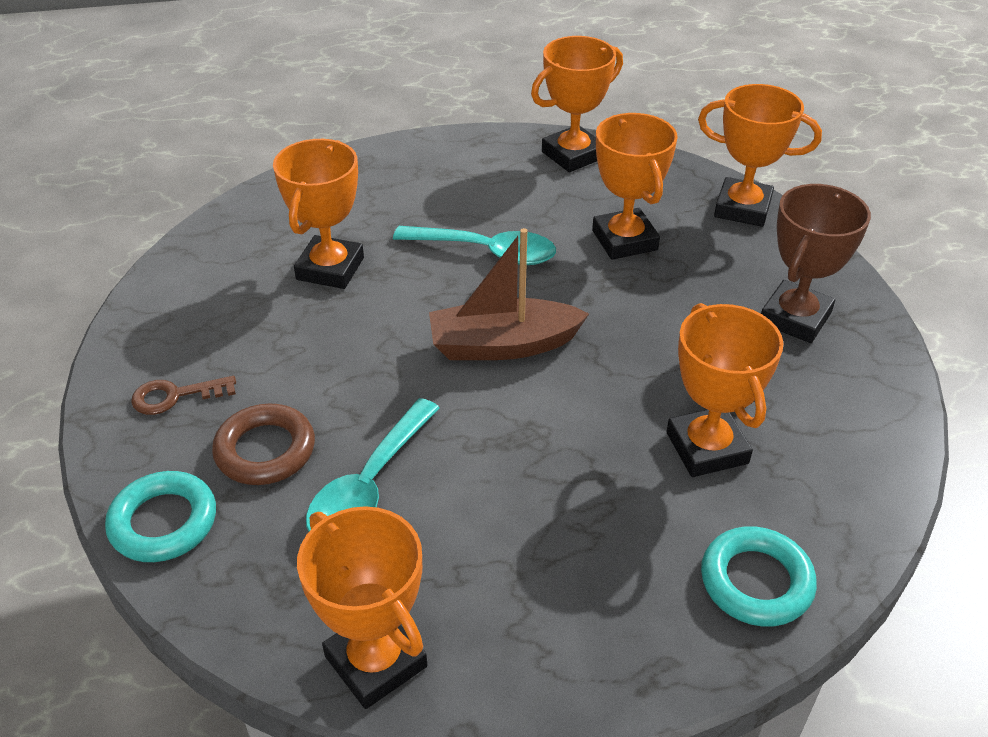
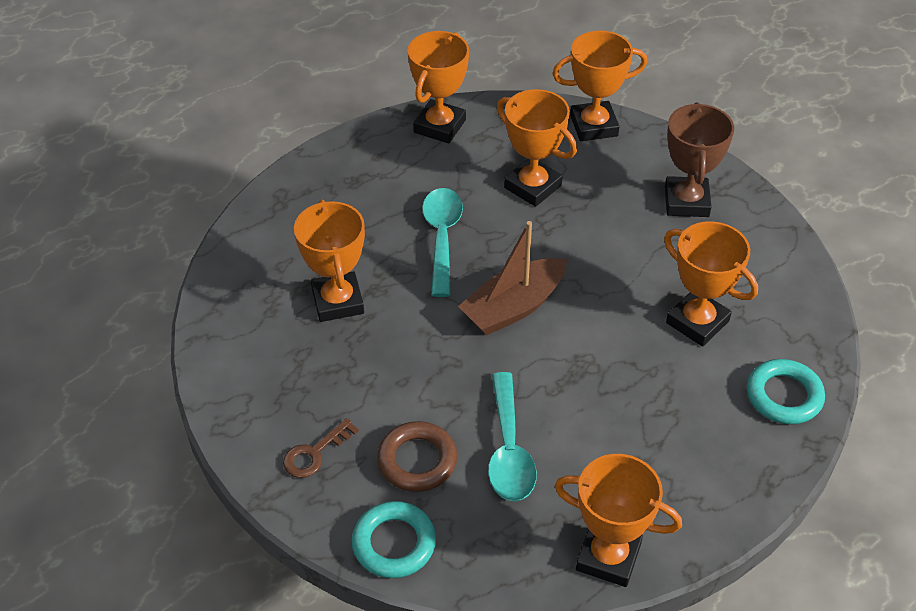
camera: 30 degrees left, 5 degrees up
(486, 252) = (442, 238): turquoise spoon -> turquoise spoon turned 75 degrees counterclockwise

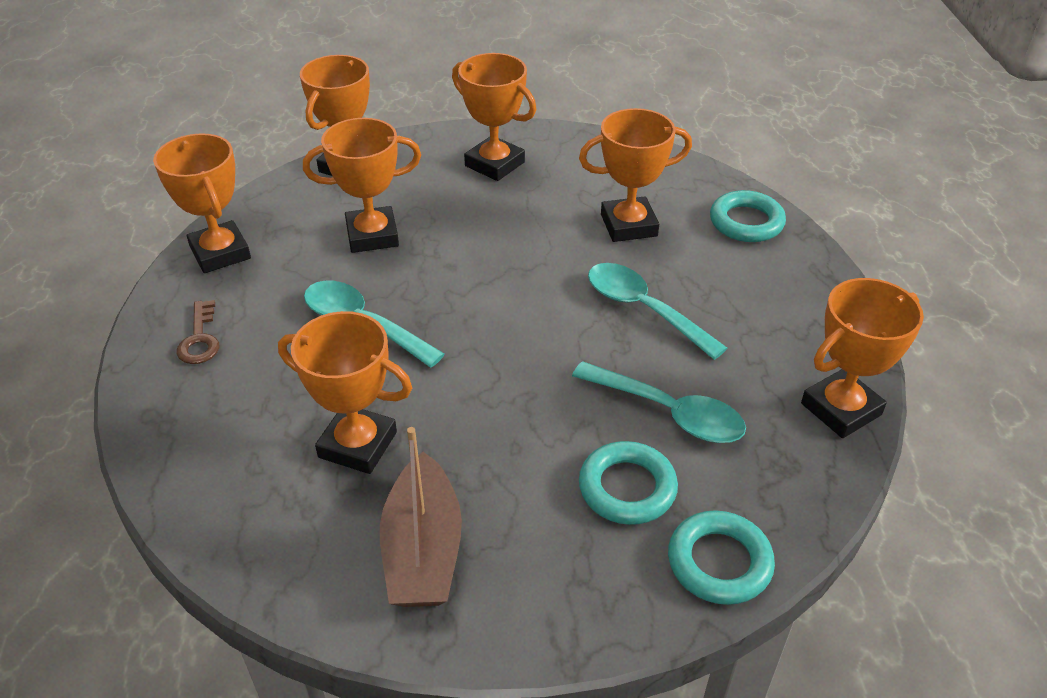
camera: 55 degrees left, 5 degrees down
(315, 453) = (546, 572): brown key -> brown key (200, 339)
(417, 460) = (627, 488): brown ring -> turquoise ring
(513, 307) = (501, 321): brown boat -> brown boat (423, 550)
(605, 381) = (644, 309): none -> turquoise spoon
(686, 202) = (494, 164): brown trophy -> orange trophy

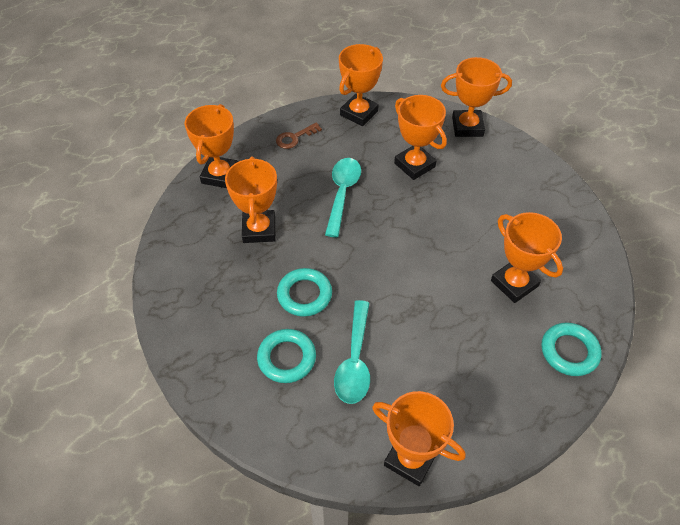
camera: 65 degrees right, 10 degrees up
(423, 550) = (207, 284): brown boat -> none
(494, 164) = (523, 191): orange trophy -> orange trophy (220, 175)
(644, 309) = (437, 319): turquoise spoon -> none
(719, 562) = (255, 420): turquoise ring -> turquoise ring (304, 295)

